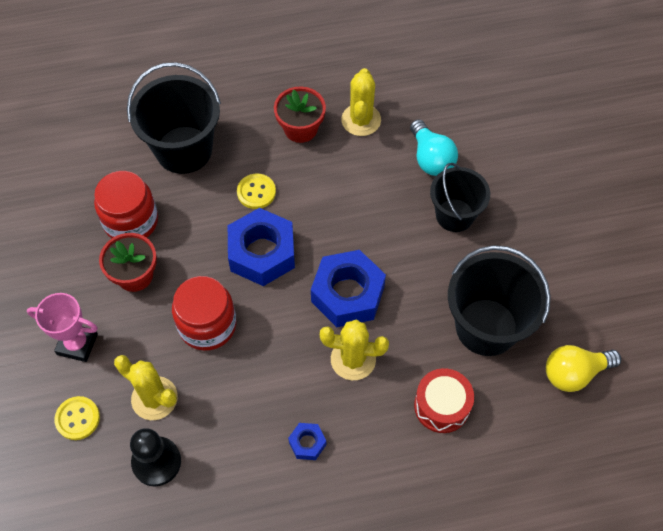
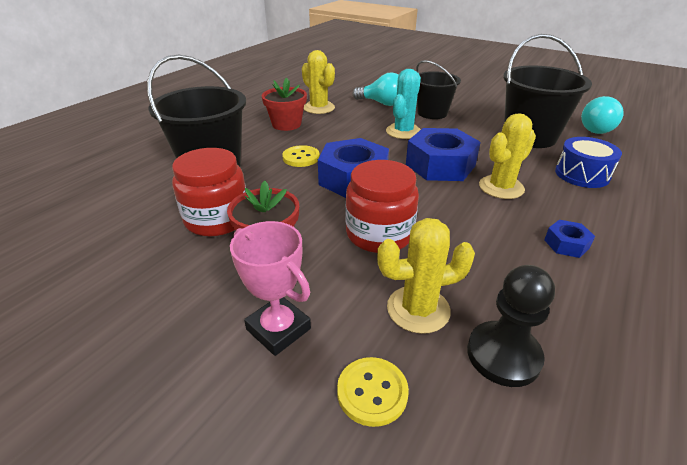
camera: 45 degrees left, 25 degrees down
(77, 344) = (278, 329): pink trophy -> pink trophy turned 75 degrees clockwise
(384, 223) = (403, 131): none -> turquoise cactus
(442, 406) = (582, 174): red drum -> blue drum
(574, 373) = (595, 128): yellow light bulb -> turquoise light bulb

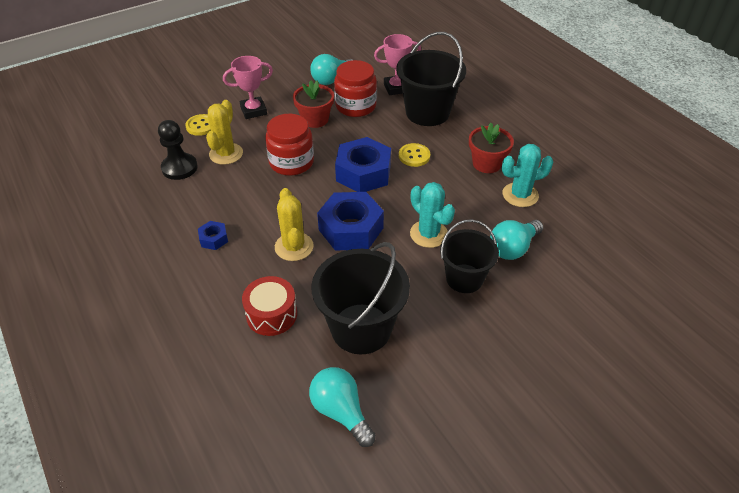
camera: 115 degrees right, 10 degrees up
(141, 265) = (331, 79): none -> turquoise light bulb
(158, 198) = (396, 88): none -> pink trophy
(319, 108) = (520, 195): yellow cactus -> turquoise cactus
(582, 174) = (271, 314): blue drum -> red drum

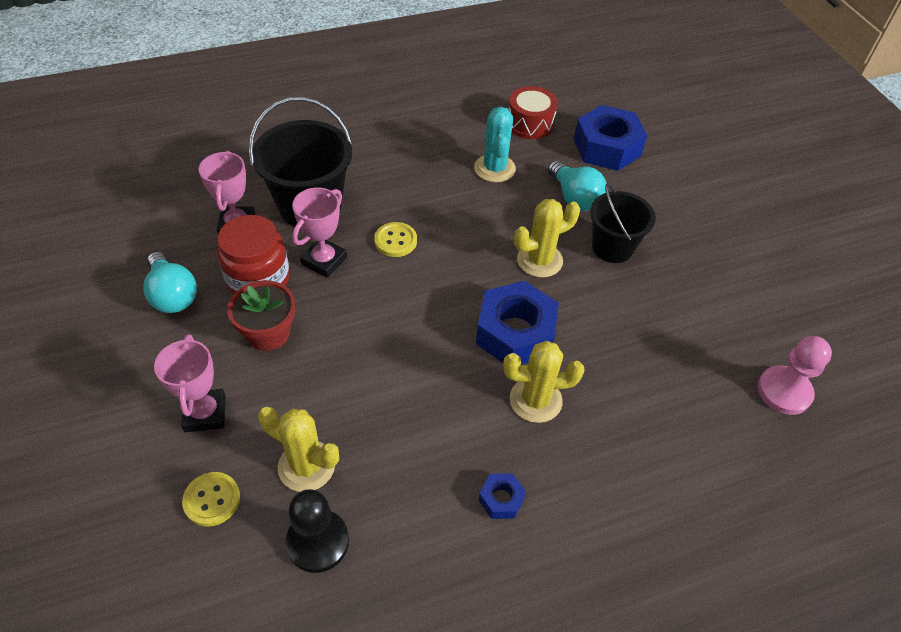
camera: 80 degrees left, 5 degrees up
(271, 314) = (648, 441): red drum -> red drum (530, 123)
(291, 162) = (360, 378): red jar -> none
(341, 411) = (784, 391): turquoise light bulb -> pink pawn
(361, 328) = (675, 353): black bucket -> none
(363, 173) = (412, 299): blue nut -> blue nut (607, 147)
(381, 128) = (324, 261): none -> pink trophy
(429, 234) = (539, 260): turquoise cactus -> yellow cactus
(487, 163) = (433, 180): red flower pot -> none

